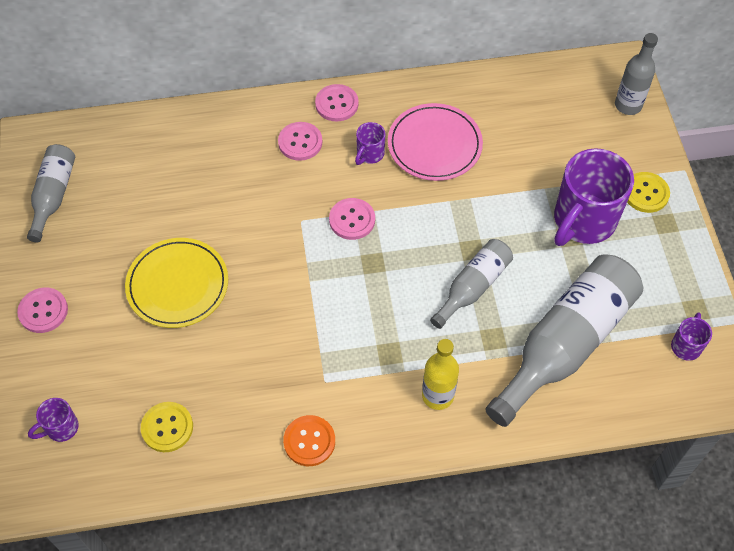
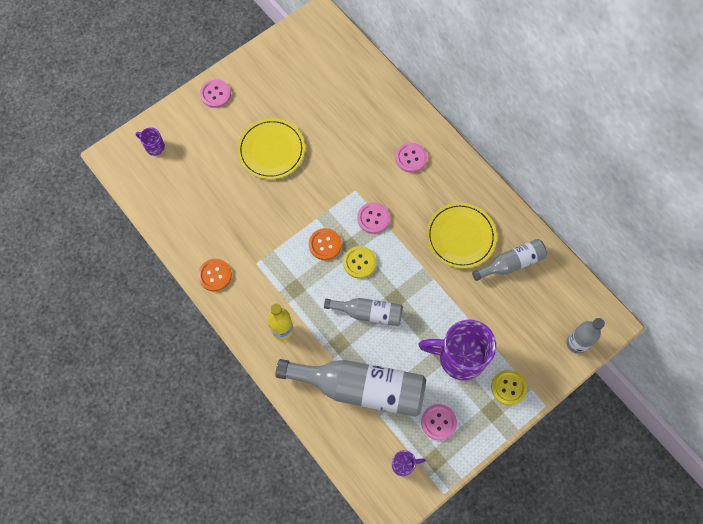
camera: 60 degrees right, 10 degrees up
(53, 195) = (289, 52): grey bottle -> grey bottle (511, 263)
(167, 427) = (183, 198): yellow button -> yellow button (359, 262)
(336, 104) = (454, 162): pink button -> pink button (438, 422)
(352, 289) = (325, 244): none -> orange button
(369, 154) = (428, 202): purple mug -> none
(434, 145) = (460, 236): pink plate -> yellow plate

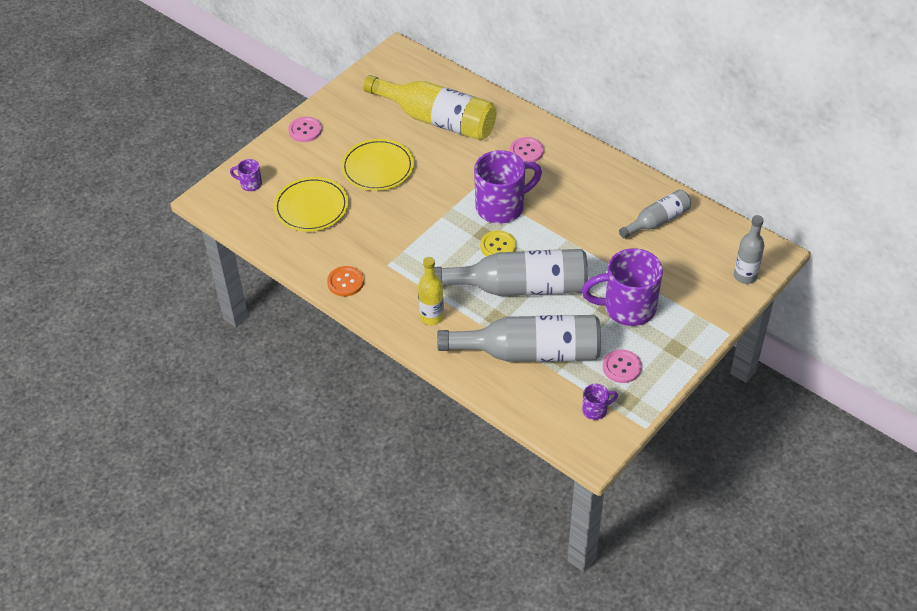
camera: 10 degrees left, 20 degrees down
(325, 244) = (457, 237): orange button -> none
(337, 105) = (437, 120): none -> yellow bottle
(368, 313) = (520, 287): grey bottle -> grey bottle, size x1.83
(373, 218) = (502, 207): pink button -> purple mug
(460, 236) = (597, 207): yellow plate -> yellow plate (311, 207)
(508, 387) = (686, 325): yellow button -> none

